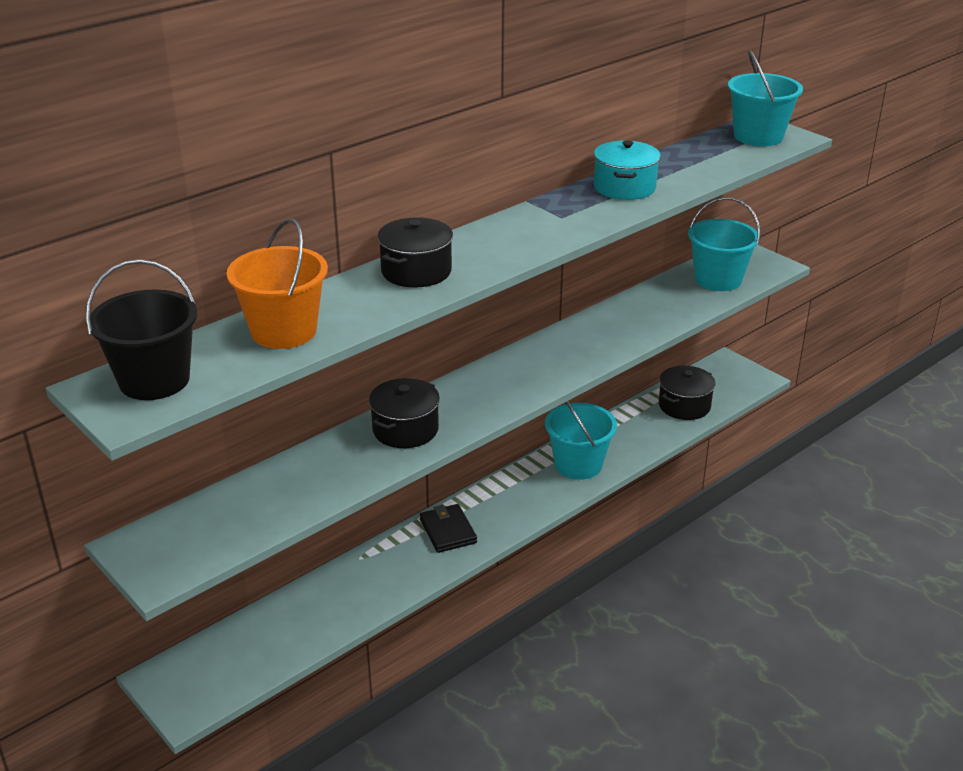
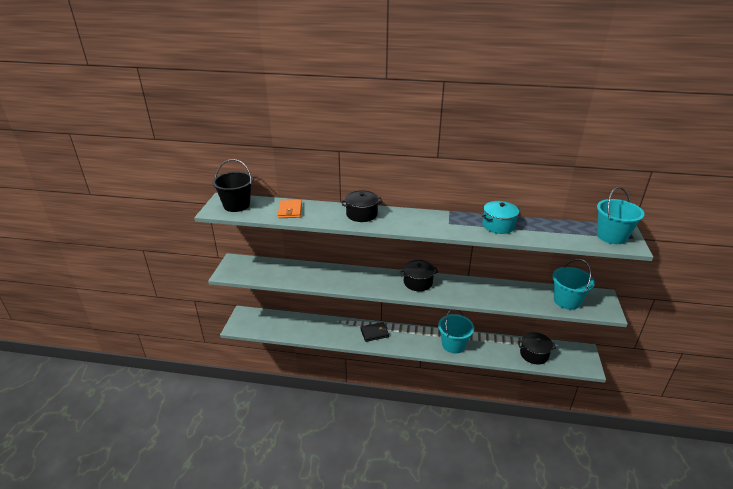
camera: 50 degrees right, 0 degrees up
(283, 331) = (290, 211): orange bucket -> orange wallet
(405, 429) = (351, 278): black pot -> black pot (418, 282)
(448, 531) = (374, 333): black wallet -> black wallet turned 45 degrees clockwise

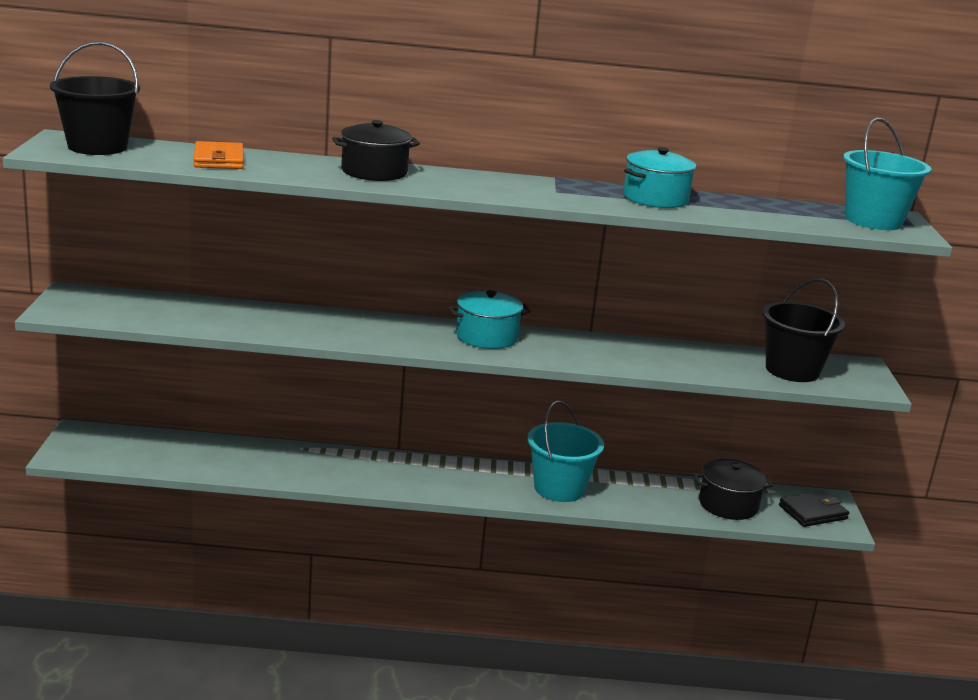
camera: 10 degrees left, 10 degrees down
(374, 333) = (385, 468): black wallet -> black wallet (813, 512)
(418, 282) = (486, 337): black pot -> turquoise pot
(567, 301) = (792, 370): turquoise bucket -> black bucket

